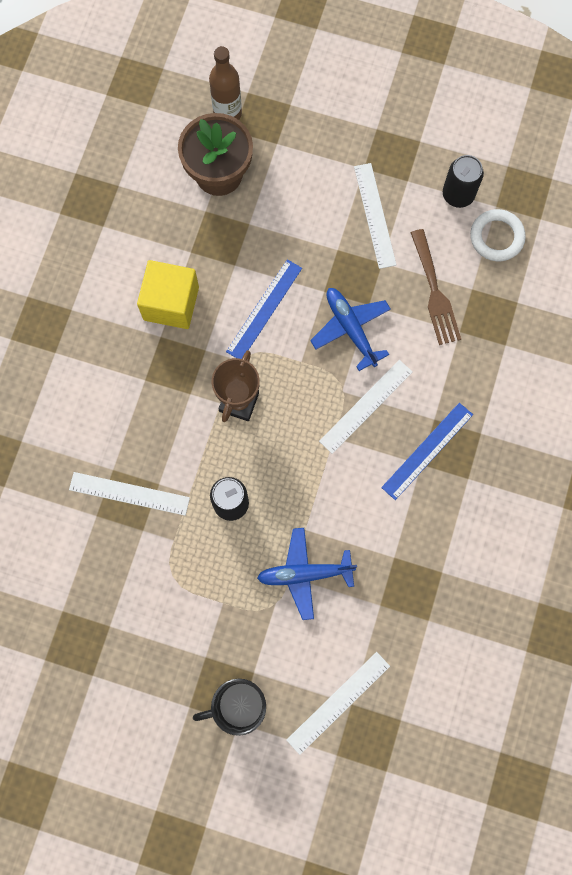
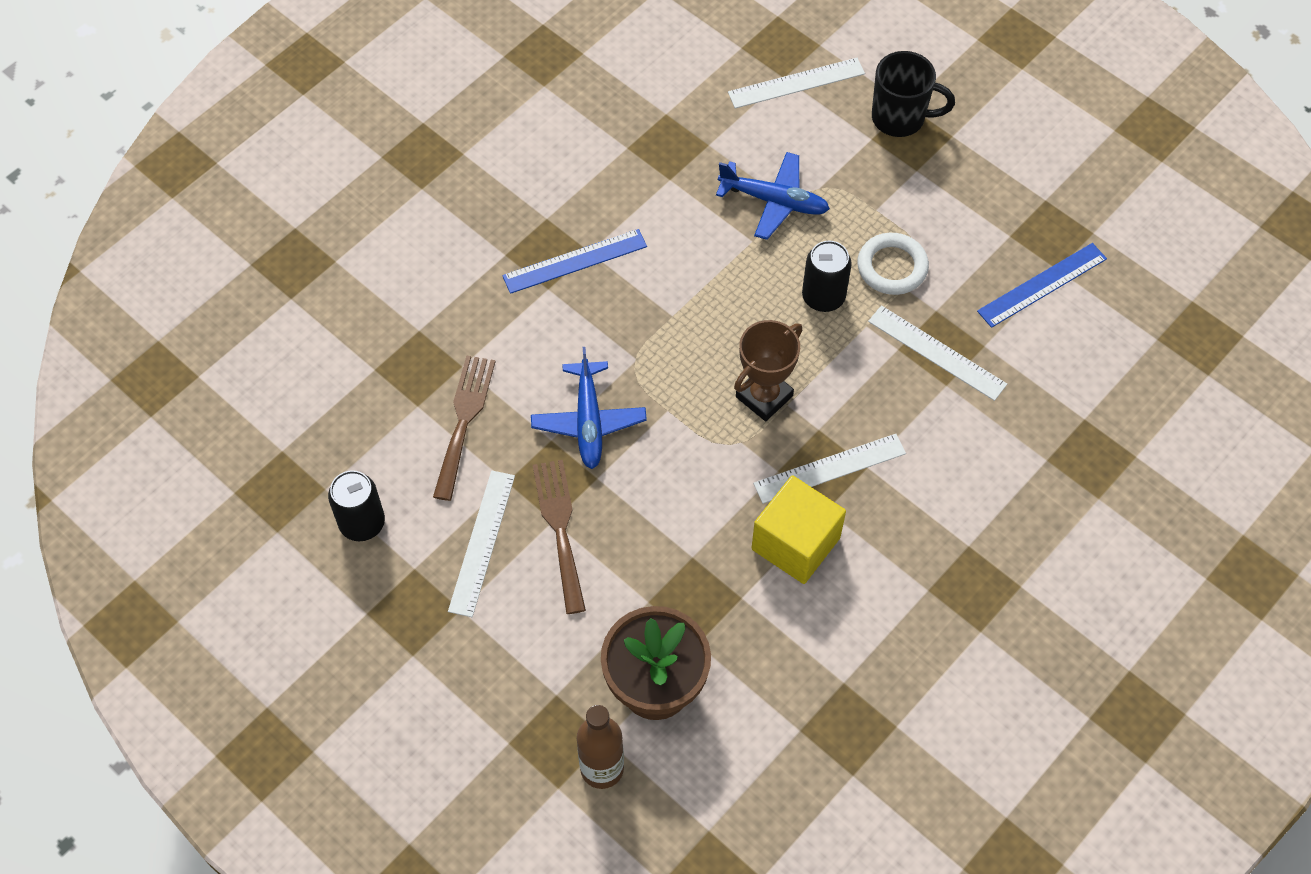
camera: 155 degrees left, 15 degrees down
(264, 309) = (682, 487): blue ruler -> blue ruler (1042, 285)
(330, 246) = (560, 528): none -> brown fork
(366, 406) = (618, 332): white ruler -> white ruler (830, 468)
(496, 237) = (349, 452): white ring -> white ring (892, 267)

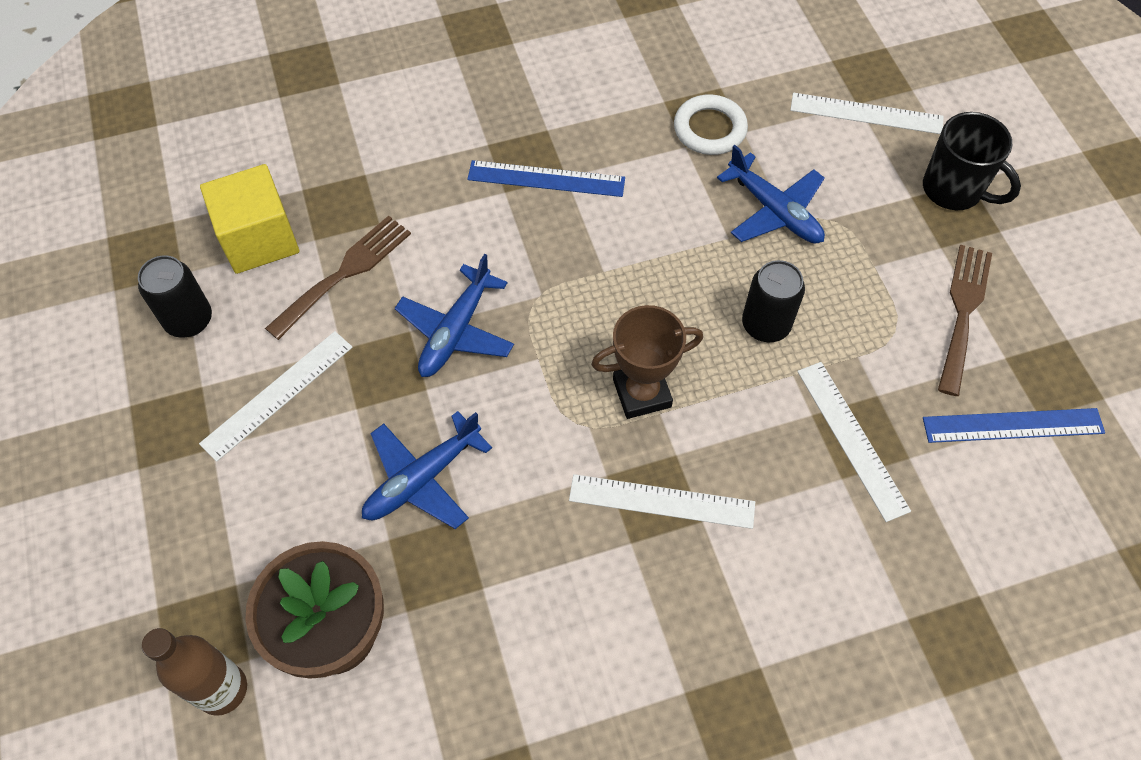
camera: 30 degrees right, 0 degrees up
(560, 528) = (357, 419): brown fork -> brown fork (963, 312)
(642, 545) = (422, 479): none -> blue plane
(795, 543) = (575, 561): yellow cube -> yellow cube (259, 239)
(892, 267) = (856, 329): white ring -> white ring (709, 129)

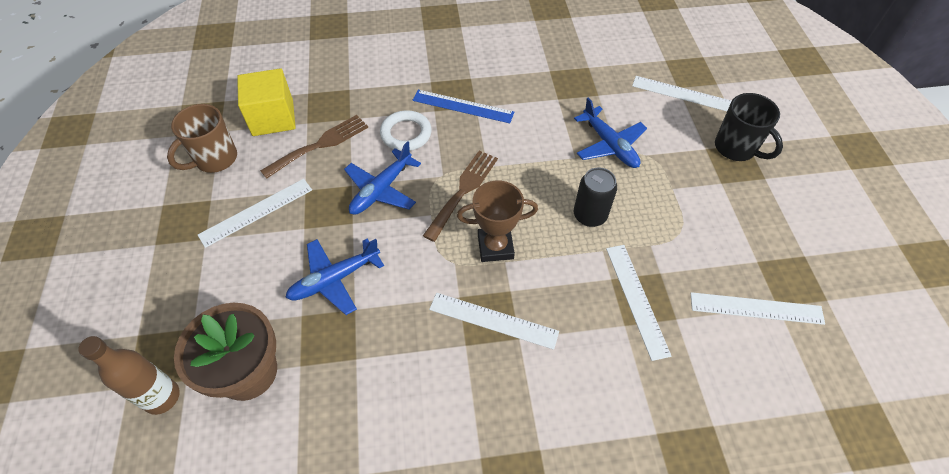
camera: 10 degrees right, 5 degrees down
(189, 320) = (215, 159): black can -> brown mug
(709, 129) = (576, 90): white ring -> white ring (406, 134)
(963, 312) = (731, 226): brown fork -> brown fork (463, 191)
(1013, 425) = (756, 308): blue ruler -> white ruler

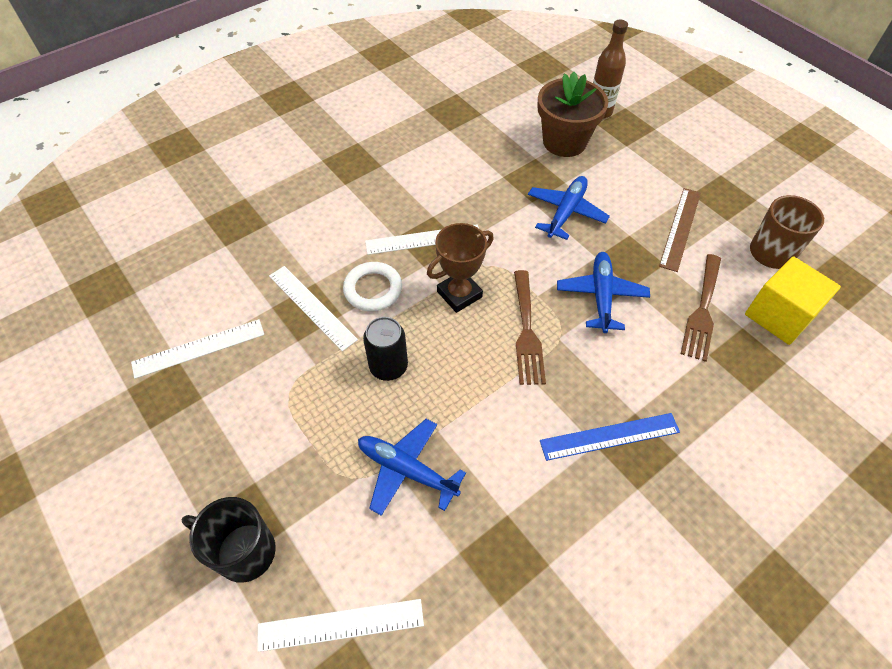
camera: 150 degrees right, 0 degrees up
(256, 212) = (680, 228): white ruler -> brown ruler
(406, 134) = (636, 366): white ring -> white ring (373, 289)

